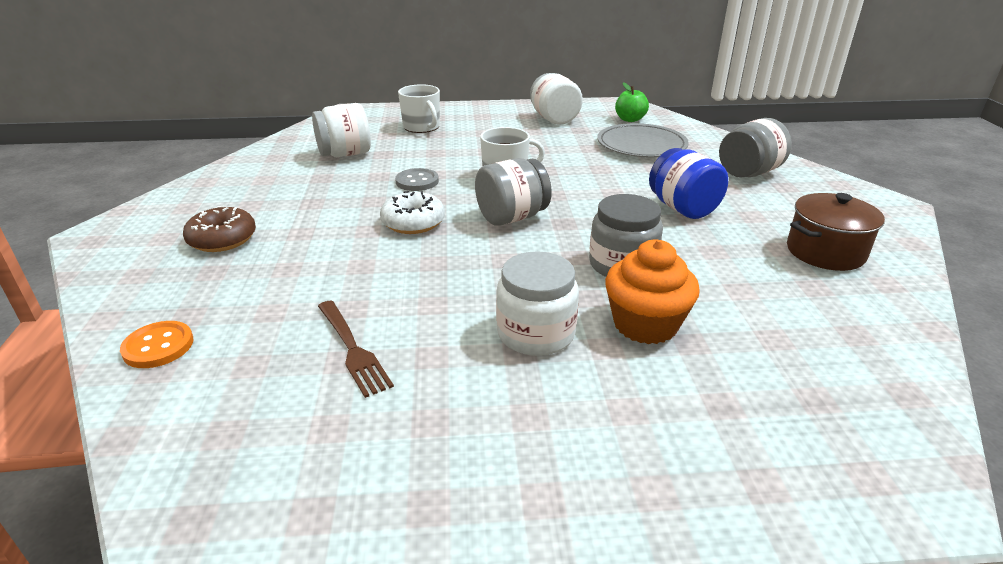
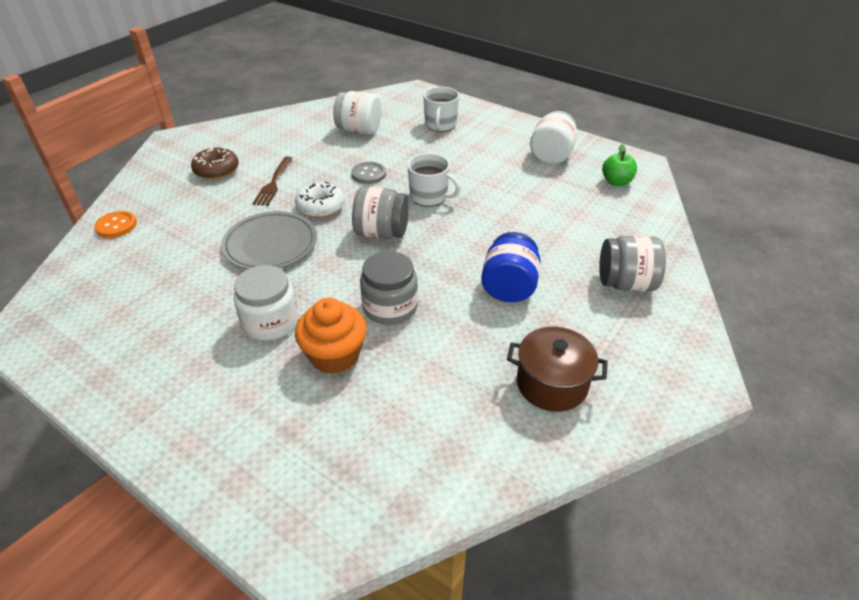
camera: 40 degrees right, 10 degrees up
(352, 349) = (181, 276): brown fork -> brown fork (273, 183)
(641, 145) = (580, 213): grey plate -> grey plate (270, 244)

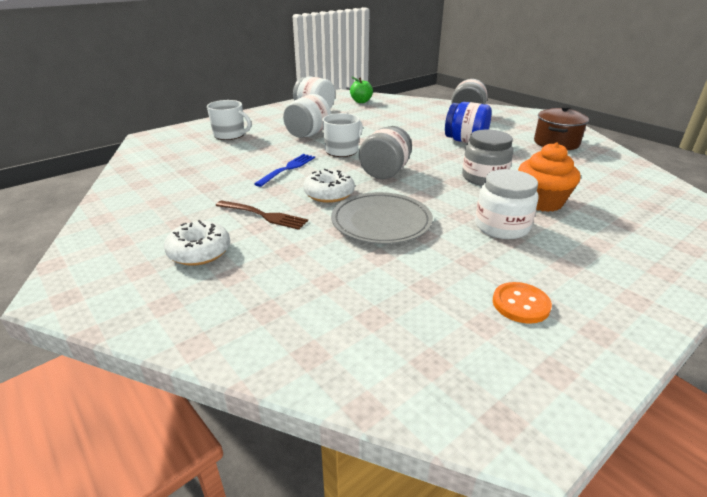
camera: 75 degrees left, 10 degrees down
(116, 226) = (282, 340): orange button -> orange button (520, 304)
(216, 170) = (199, 252): brown donut -> white donut
(359, 130) = (199, 166): white jar -> white jar (308, 134)
(369, 174) = (287, 169): grey button -> blue fork

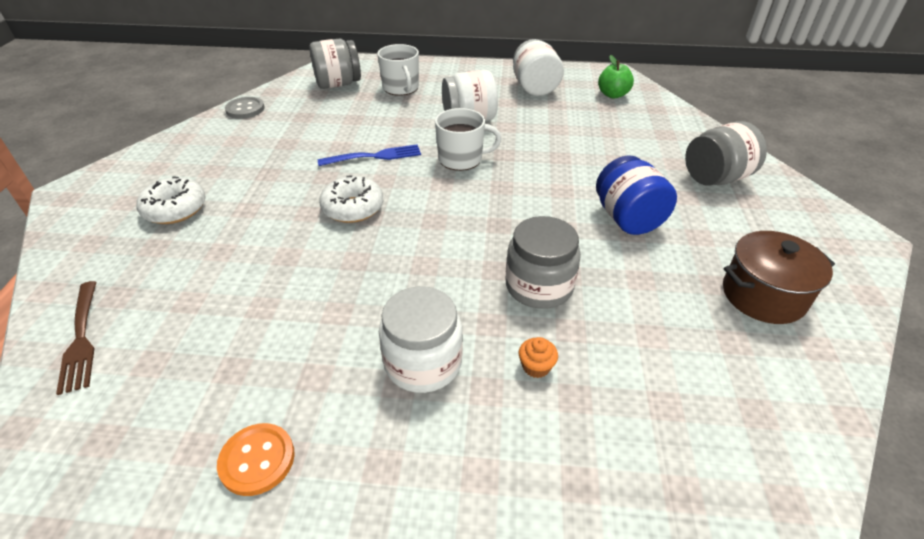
camera: 45 degrees right, 10 degrees up
(124, 184) = (245, 109): none -> grey button
(263, 215) = (267, 200): brown fork -> brown fork (81, 338)
(381, 222) = (332, 271): grey plate -> none
(385, 172) = (449, 212): grey jar -> grey jar (338, 84)
(541, 202) = (536, 366): orange cupcake -> orange cupcake, size x0.43

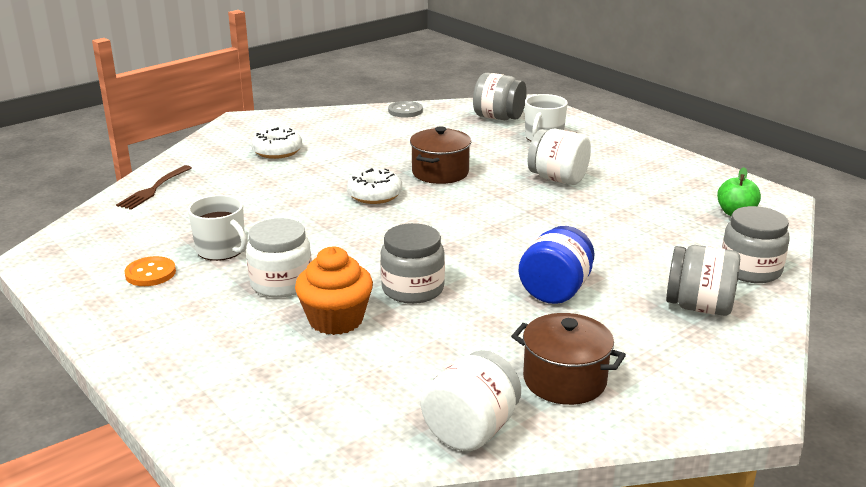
camera: 45 degrees right, 15 degrees down
(373, 156) = (440, 173): blue fork -> brown pot
(461, 159) = (500, 200): white mug -> white mug (221, 250)
(534, 88) = (665, 179): white jar -> white jar (471, 430)
(536, 366) = (336, 320): orange cupcake -> orange cupcake, size x2.35
(689, 133) = (750, 270): none -> grey jar

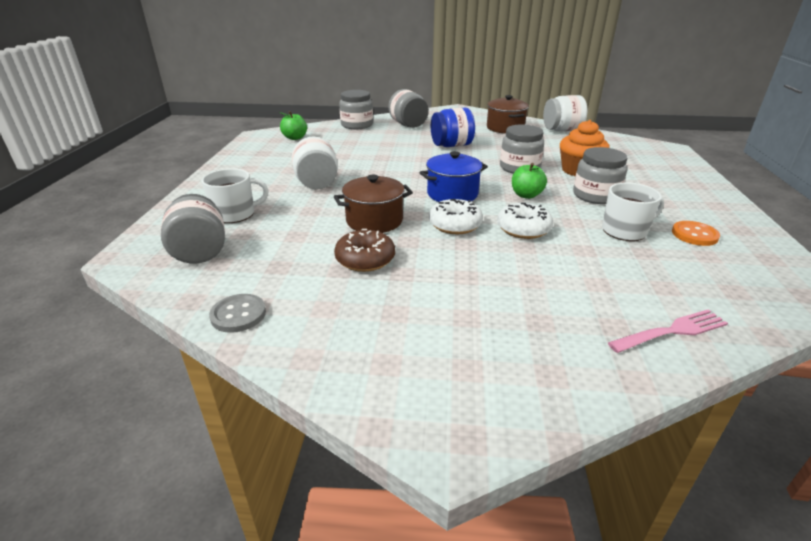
camera: 135 degrees left, 5 degrees up
(154, 189) = (671, 332): brown fork -> pink fork
(221, 250) = (625, 231): white mug -> white mug turned 75 degrees clockwise
(277, 151) = (475, 322): white donut -> white donut (523, 229)
(281, 283) = (595, 195): white jar -> grey jar
(354, 251) = (526, 195): none -> green apple
(394, 151) = (365, 259): none -> brown donut
(425, 221) = (452, 194): none -> blue pot

